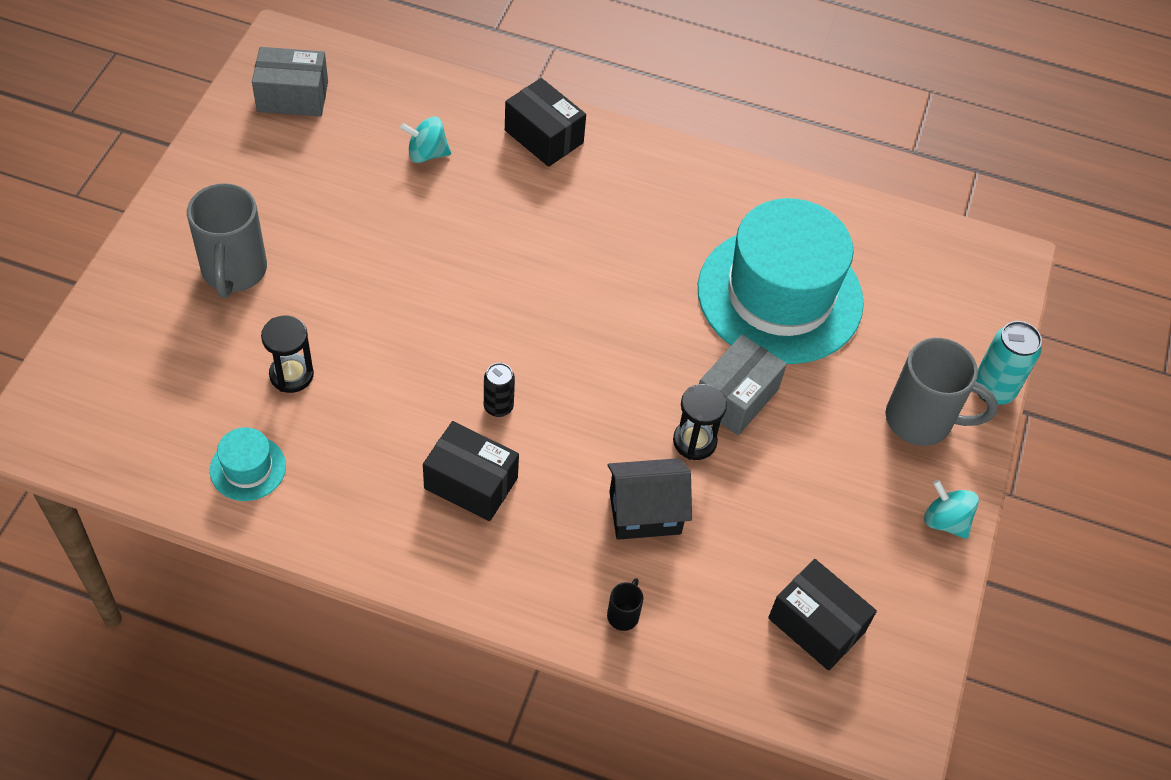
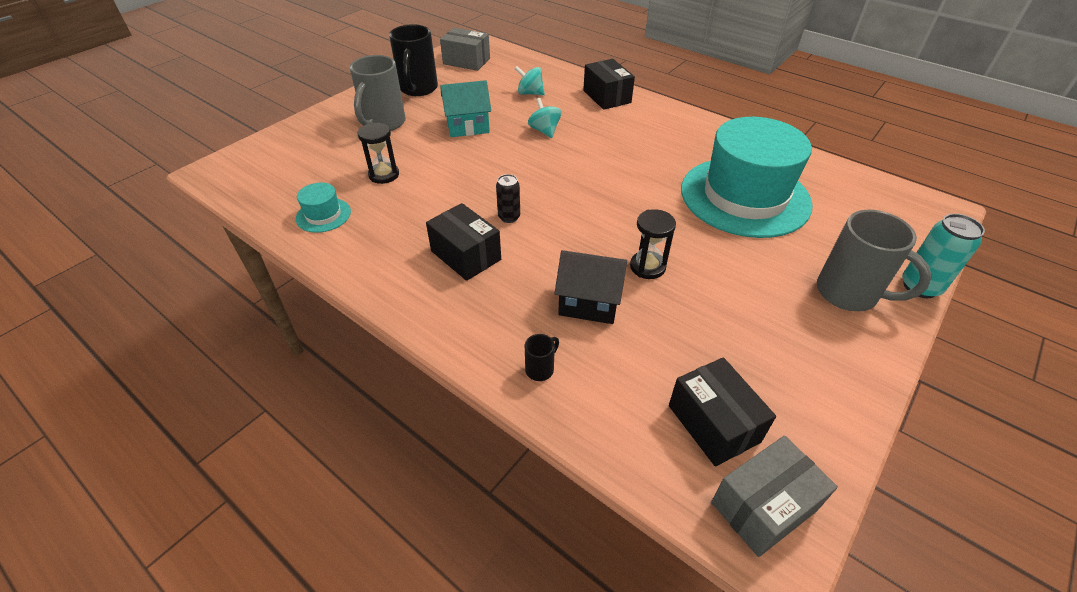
camera: 25 degrees right, 10 degrees down
(247, 182) = (418, 89): none -> black mug
(365, 249) = (468, 126): none -> turquoise house
(736, 397) = (691, 247): grey box -> grey box (763, 506)
(945, 521) = (860, 371): turquoise spinning top -> turquoise spinning top (544, 131)

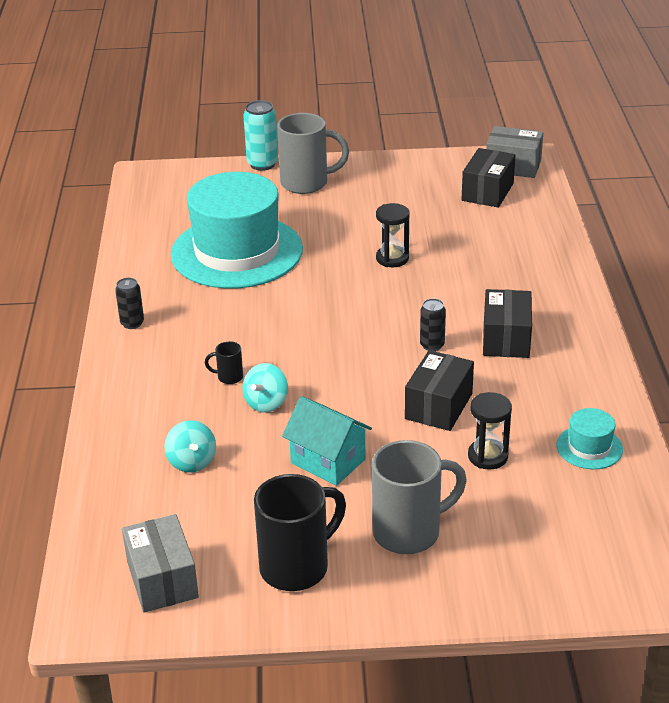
camera: 130 degrees left, 10 degrees down
(540, 369) = (545, 255): black mug -> black mug (229, 377)
(589, 303) = (465, 264): black house -> none
(607, 97) = (132, 400): black box -> black box (439, 406)
(689, 123) = (132, 323): none -> black can
(849, 294) = (307, 183): grey mug -> grey mug turned 90 degrees clockwise

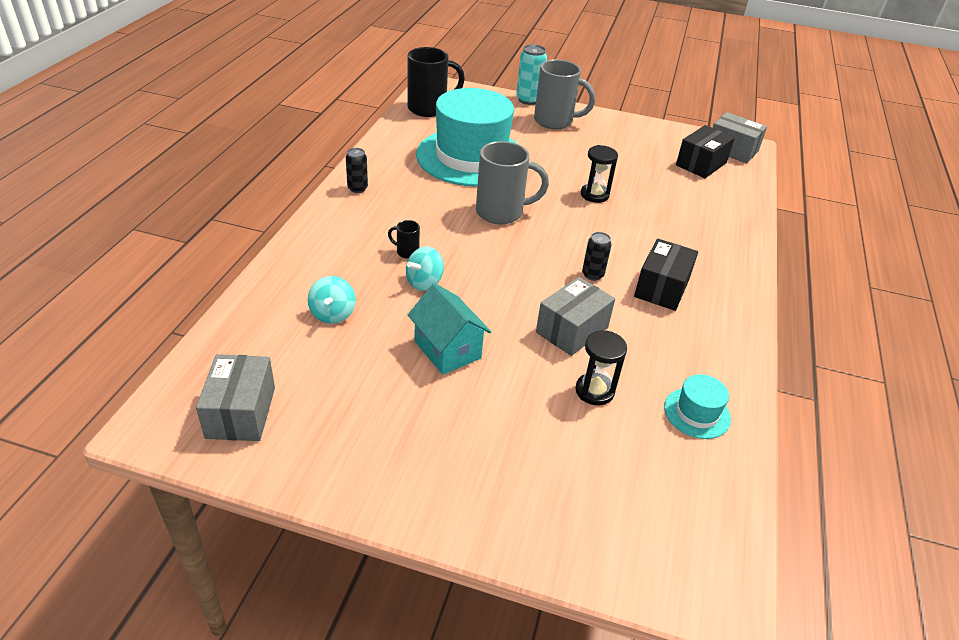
camera: 15 degrees right, 5 degrees up
(297, 567) = (363, 441): black mug -> black mug (429, 108)
(409, 532) = (484, 441): grey mug -> grey mug (501, 212)
(439, 406) = (572, 330): black box -> grey box

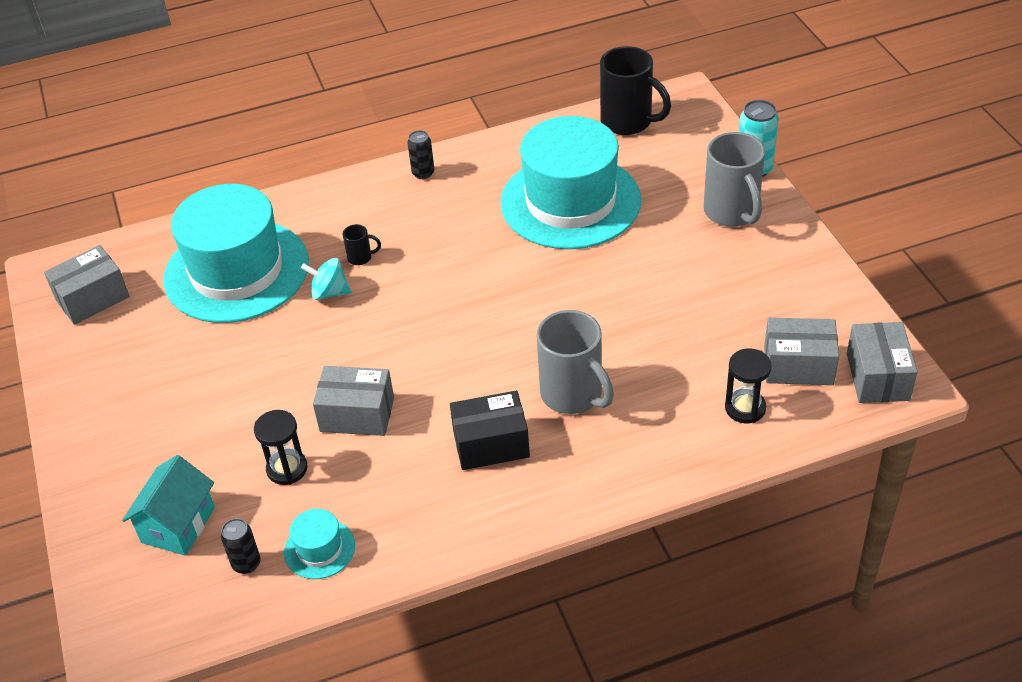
camera: 60 degrees right, 5 degrees up
(333, 314) = (236, 271): turquoise spinning top -> turquoise hat
(406, 252) = (361, 258): black mug -> black mug turned 105 degrees clockwise
(447, 349) = (255, 356): turquoise house -> turquoise house (178, 525)
(501, 212) = (493, 275): grey mug -> grey mug (573, 395)
(592, 275) = (458, 386): black can -> black can (246, 564)
(594, 195) = (610, 317): black hourglass -> black hourglass (745, 408)
(701, 164) = (798, 365): black box -> grey box

